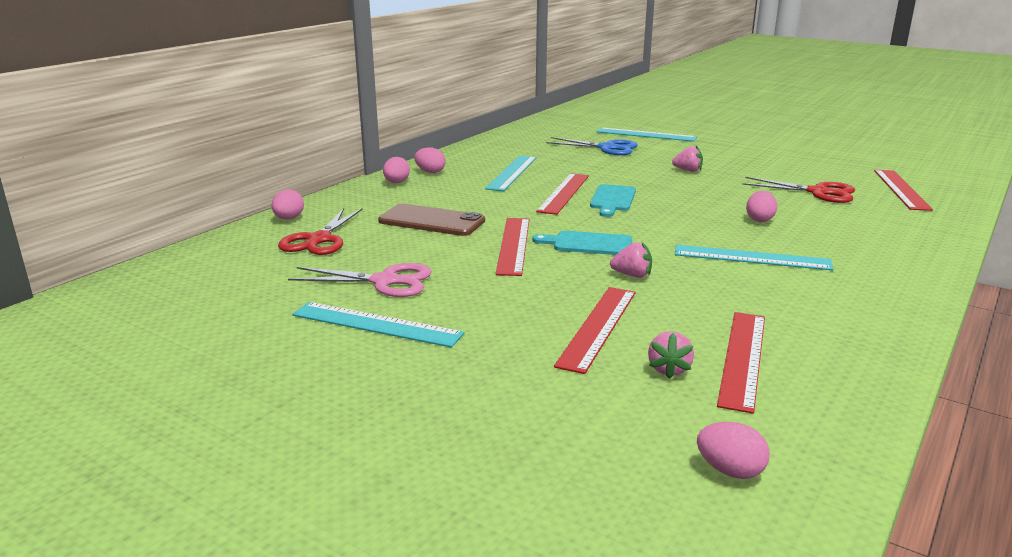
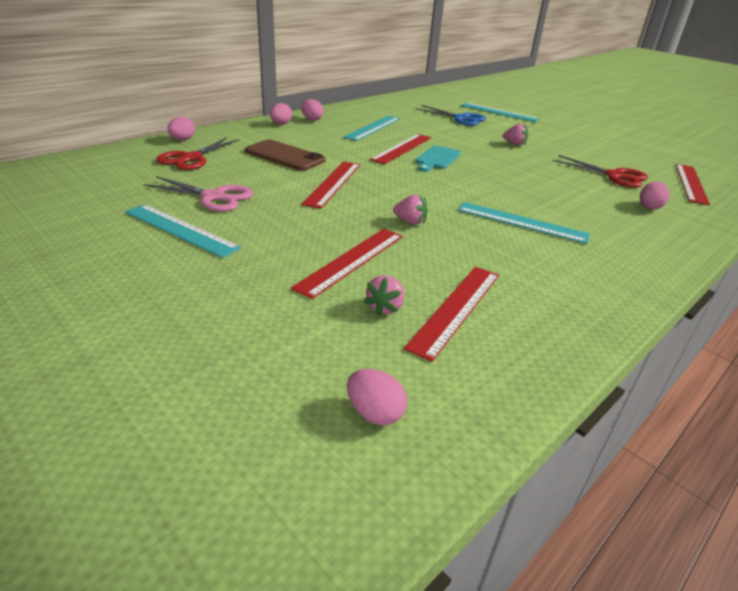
camera: 10 degrees right, 10 degrees up
(588, 244) = (393, 191): turquoise cutting board -> none
(759, 220) = (549, 191): pink egg -> pink egg (649, 207)

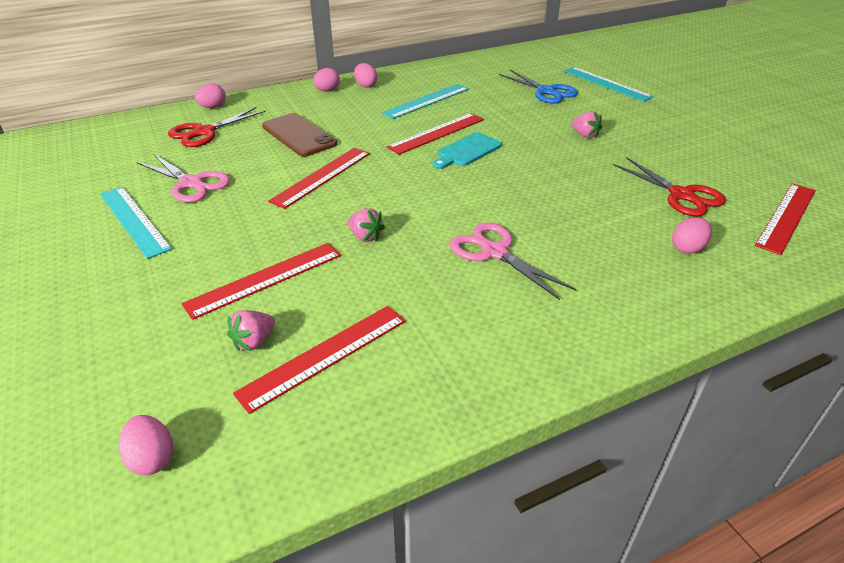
camera: 20 degrees right, 5 degrees up
(521, 222) = (494, 252): turquoise ruler -> pink scissors

